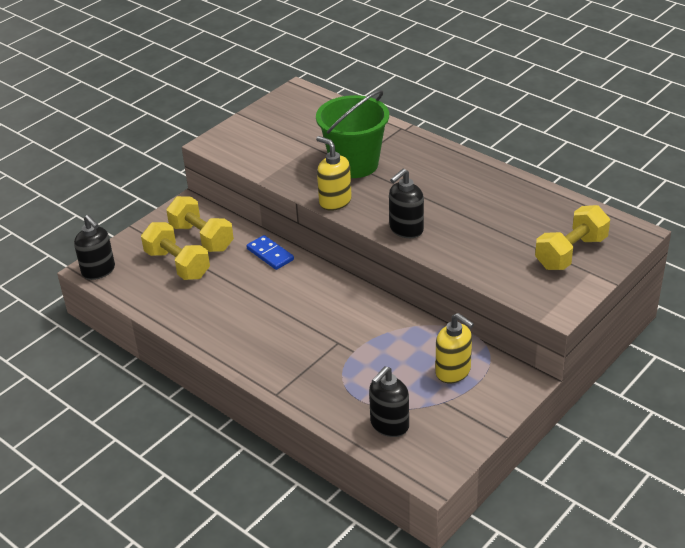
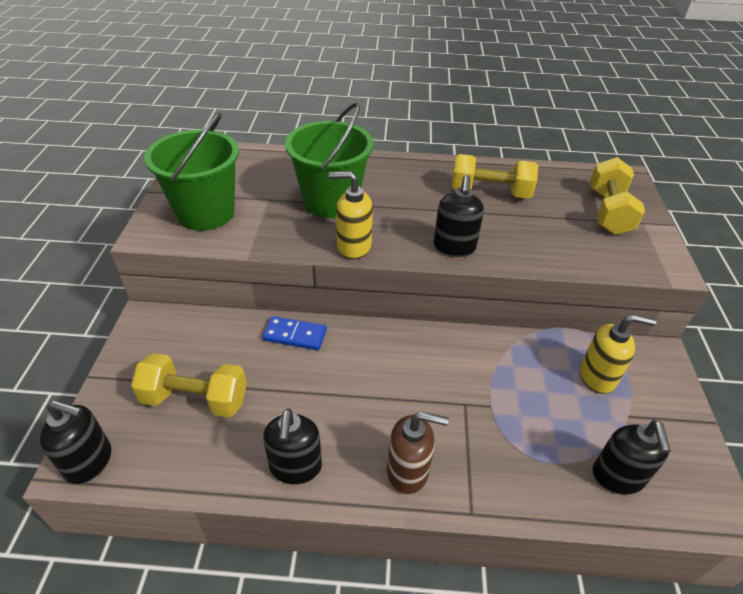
camera: 40 degrees left, 5 degrees up
(201, 324) = (295, 467): none -> black soap dispenser
(202, 237) = (197, 350): yellow dumbbell -> yellow dumbbell (490, 192)
(260, 142) = (206, 213): none -> green bucket
(262, 358) = (408, 471): none -> brown soap dispenser

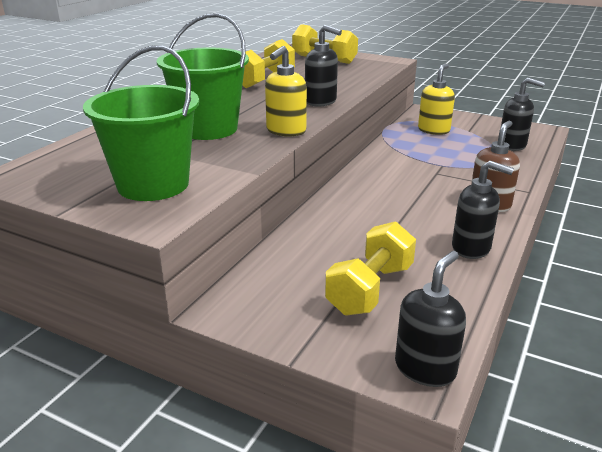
camera: 65 degrees left, 15 degrees down
(295, 335) = (319, 224): blue domino -> none

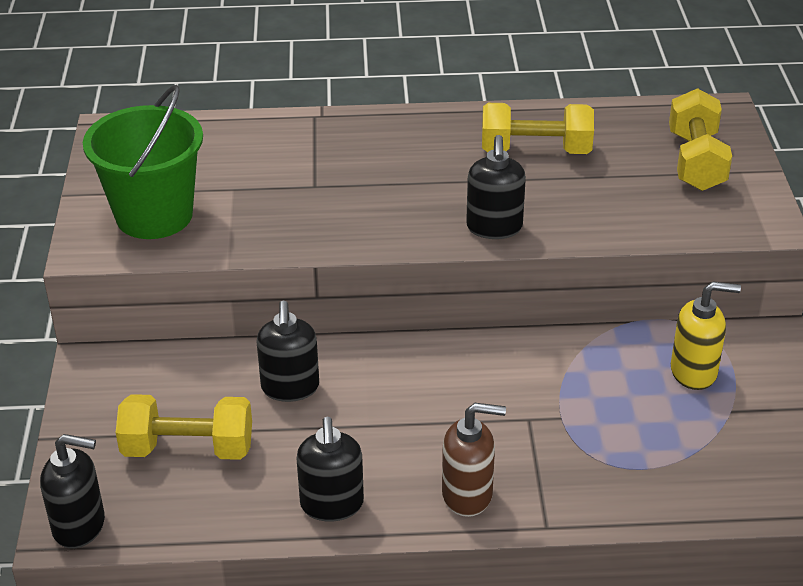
camera: 60 degrees right, 10 degrees up
(208, 129) = (320, 184): green bucket -> none
(286, 131) = (363, 239): yellow soap dispenser -> none
(512, 145) = (715, 474): black soap dispenser -> black soap dispenser (290, 388)

